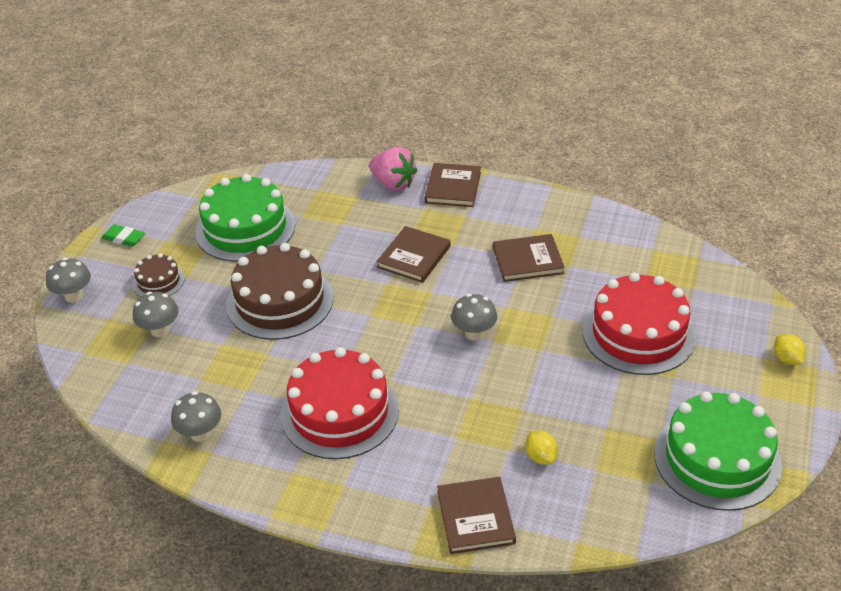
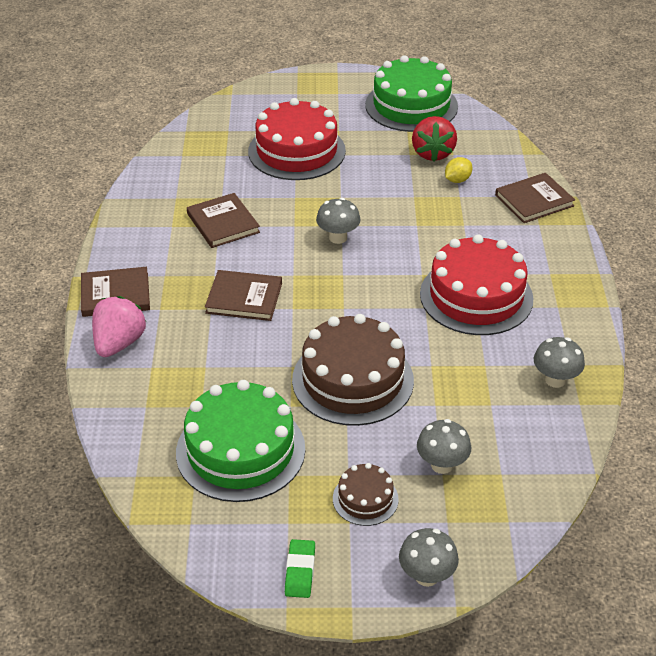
camera: 110 degrees left, 0 degrees up
(602, 449) = (432, 153): none -> red strawberry
(786, 359) = (294, 84): yellow lemon -> none

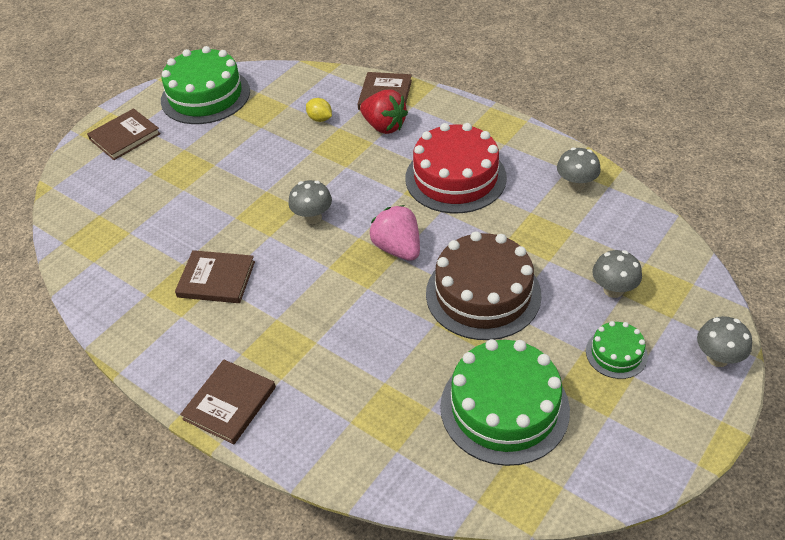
camera: 50 degrees left, 5 degrees up
(119, 343) = (297, 432): pink strawberry -> pink strawberry (398, 248)
(244, 298) = (325, 313): brown book -> brown book (125, 136)
(296, 151) = (179, 186): red cake -> none
(300, 571) = (665, 435): green eraser -> none
(365, 499) = (616, 353): brown cake -> green cake
(432, 153) = (275, 115): red strawberry -> red strawberry (384, 126)
(457, 180) = (320, 119): yellow lemon -> yellow lemon turned 45 degrees counterclockwise

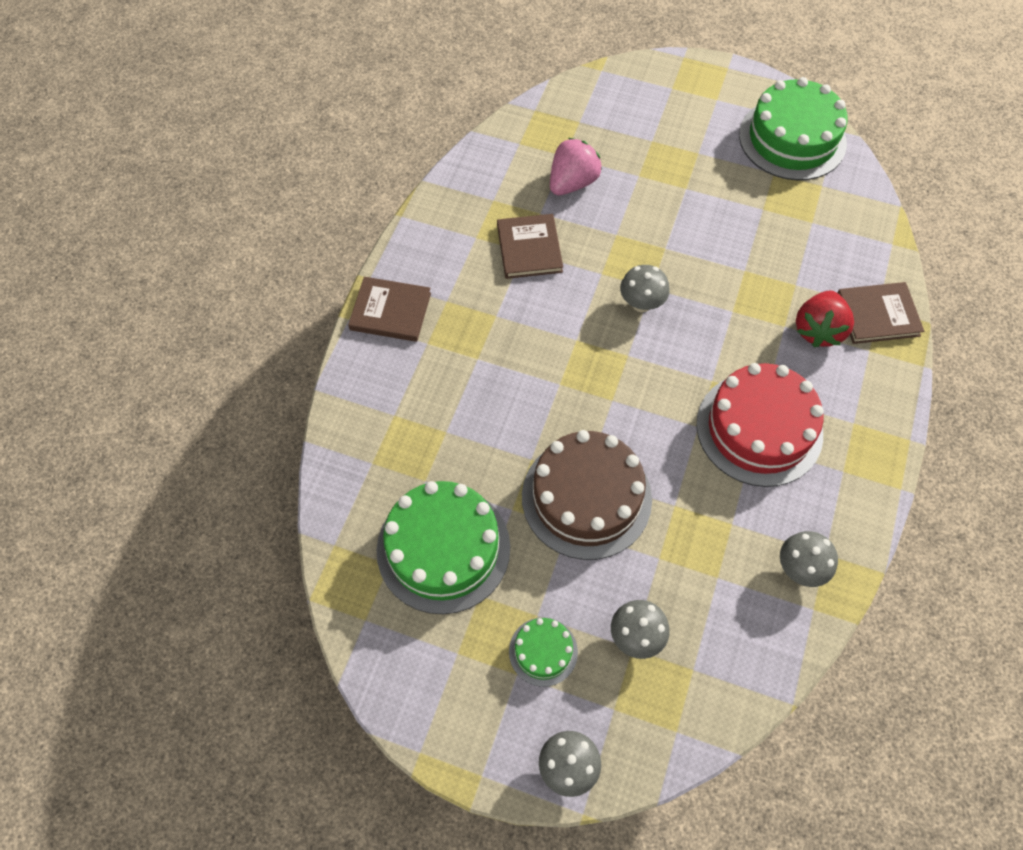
camera: 70 degrees right, 15 degrees up
(125, 136) = (696, 95): brown book -> none
(320, 119) = (802, 261): yellow lemon -> none
(398, 248) = (624, 397): pink strawberry -> pink strawberry (572, 183)

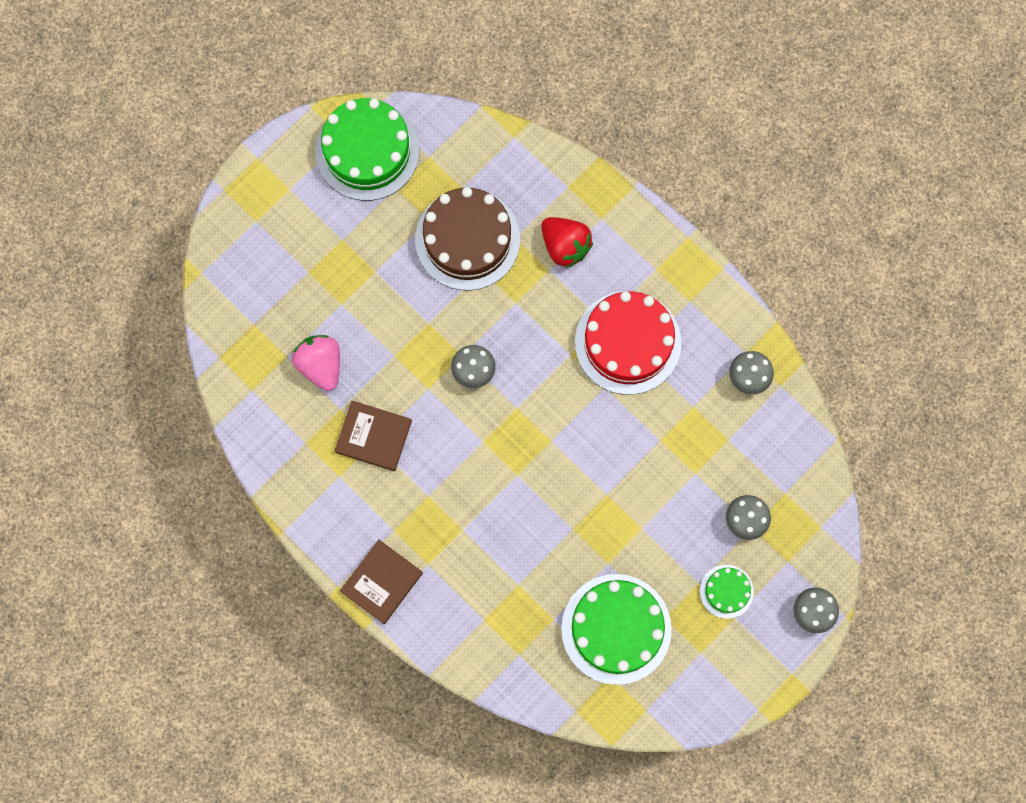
camera: 65 degrees left, 15 degrees up
(586, 497) = (624, 502): brown cake -> brown cake (467, 239)
(877, 315) = (573, 192): brown book -> none

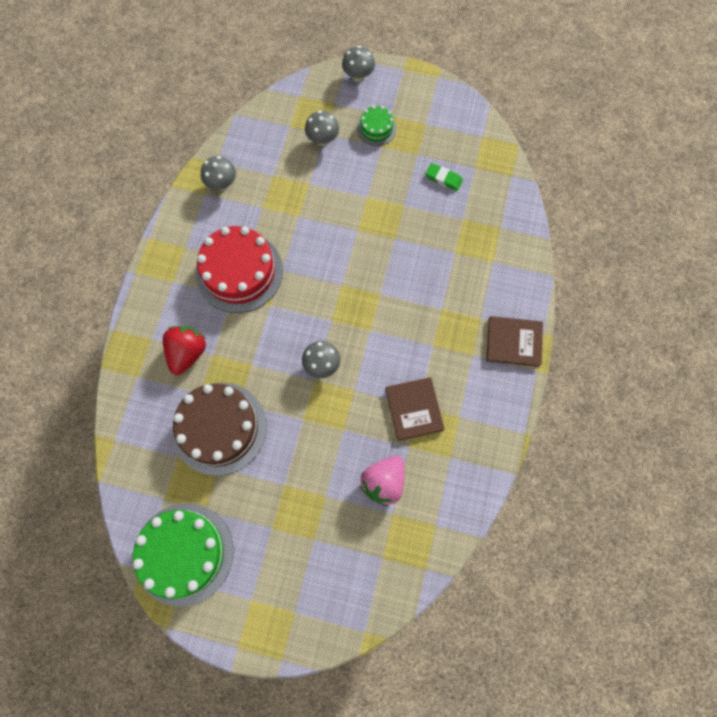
camera: 120 degrees left, 5 degrees down
(616, 629) = (443, 178): green cake -> green eraser

